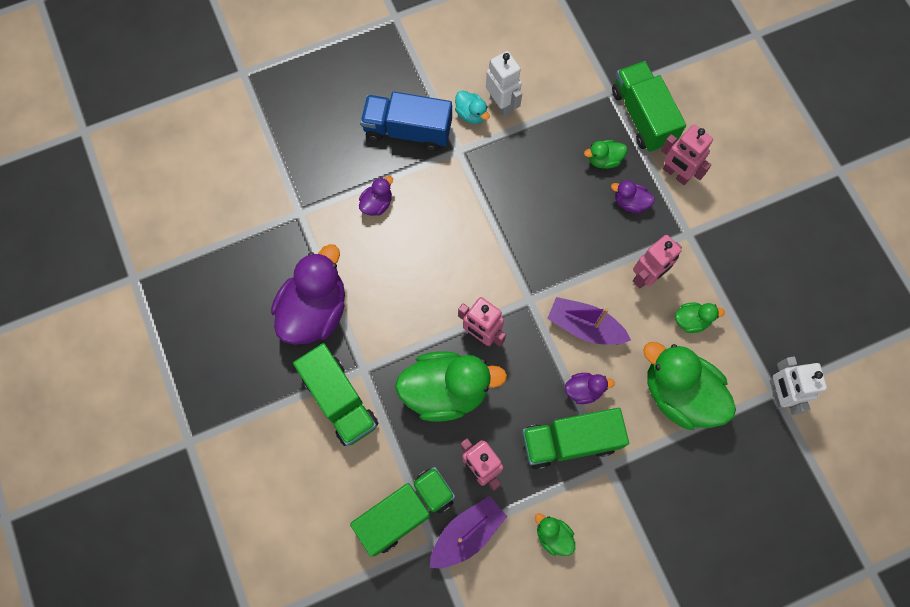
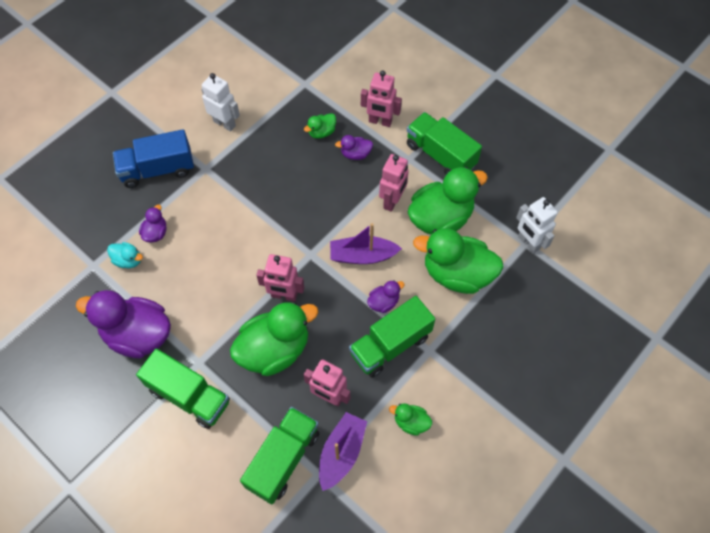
camera: 25 degrees left, 10 degrees down
(315, 310) = (138, 335): purple duck -> purple duck turned 75 degrees counterclockwise
(471, 114) = (204, 139): turquoise duck -> turquoise duck (128, 260)
(642, 116) = (336, 92): green truck -> green truck (440, 155)
(691, 320) = (440, 218): green duck -> green duck, size x2.18

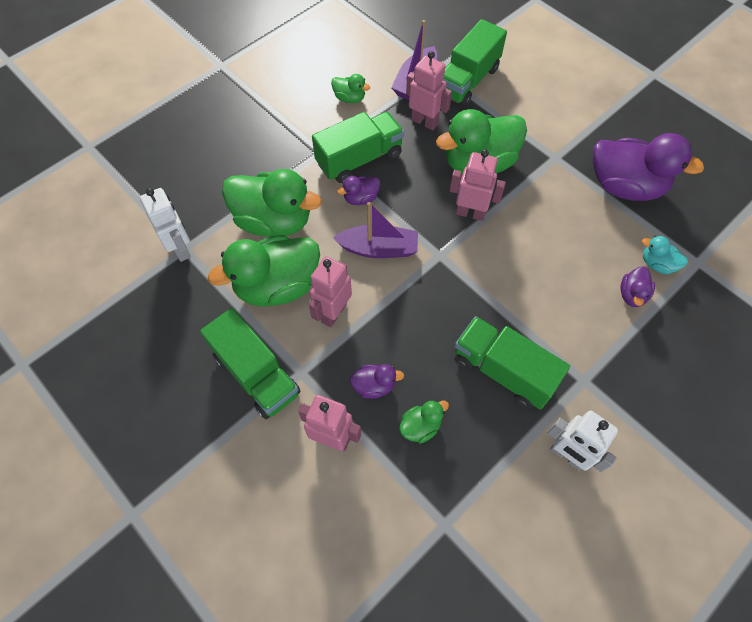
camera: 175 degrees left, 0 degrees up
(158, 169) = (650, 384): blue truck -> none
(189, 396) = (560, 131): green truck -> green truck (503, 371)

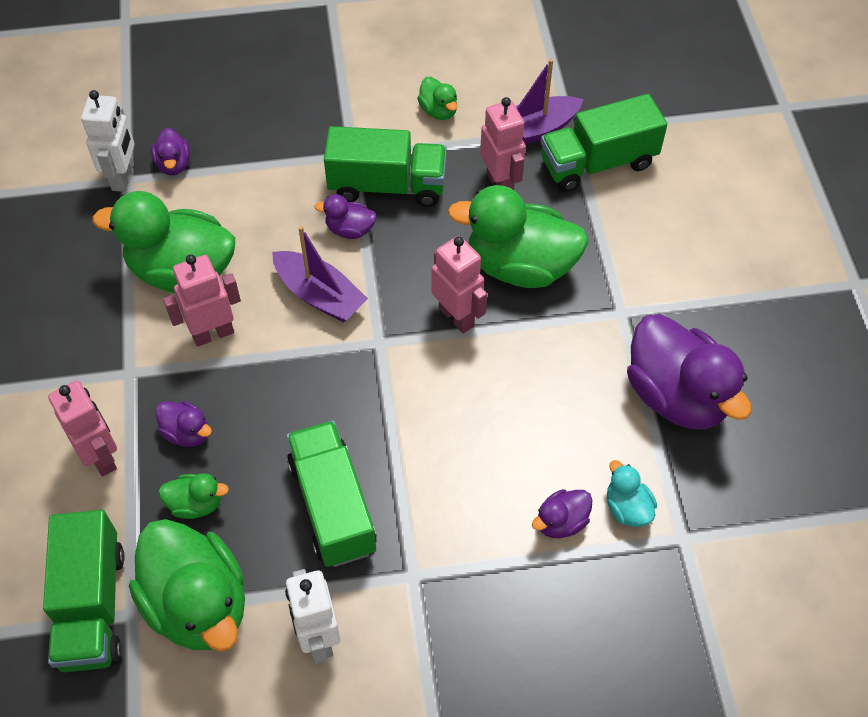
camera: 35 degrees right, 5 degrees down
(209, 221) = (174, 164): none -> purple duck
(256, 374) = (86, 347): green truck -> green truck (92, 606)
(274, 221) = (238, 202): green duck -> green duck (198, 604)

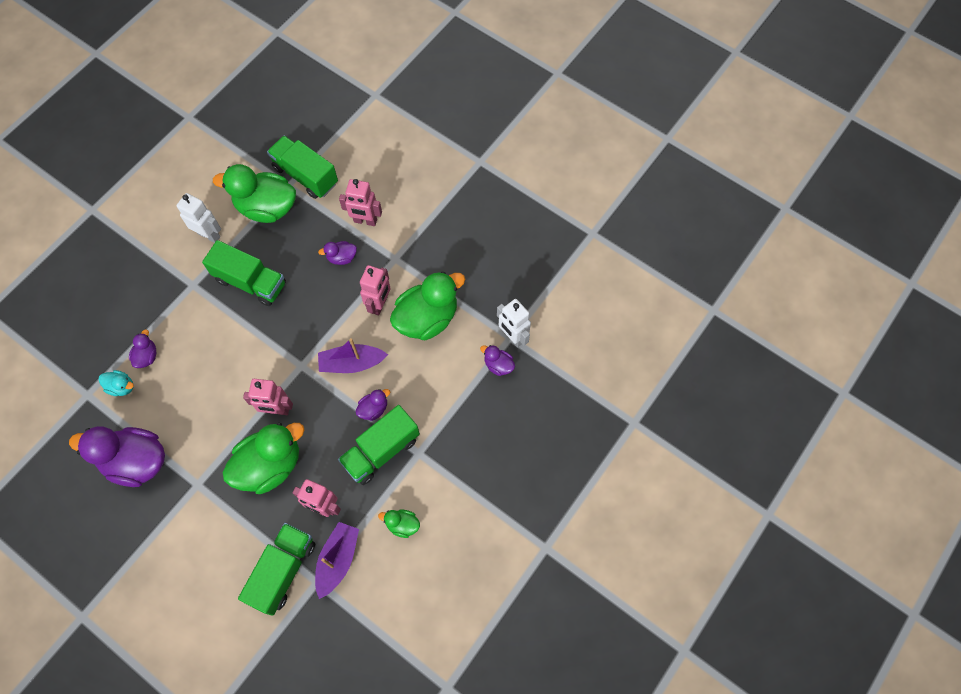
camera: 135 degrees right, 10 degrees up
(196, 504) = (307, 237): green duck -> none

